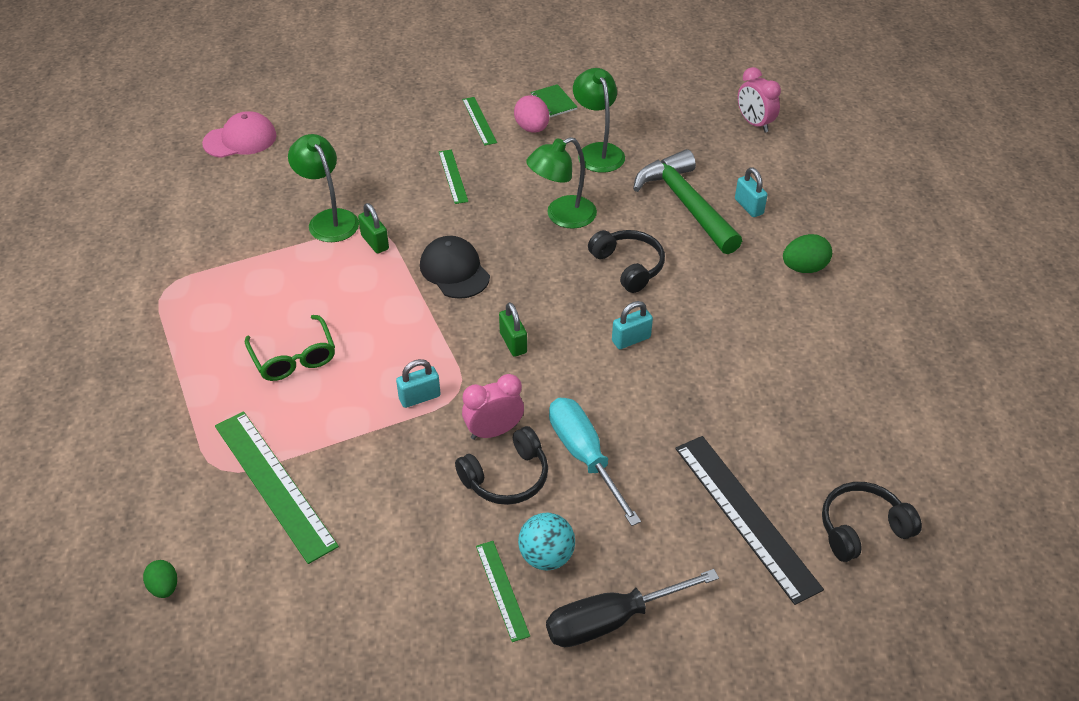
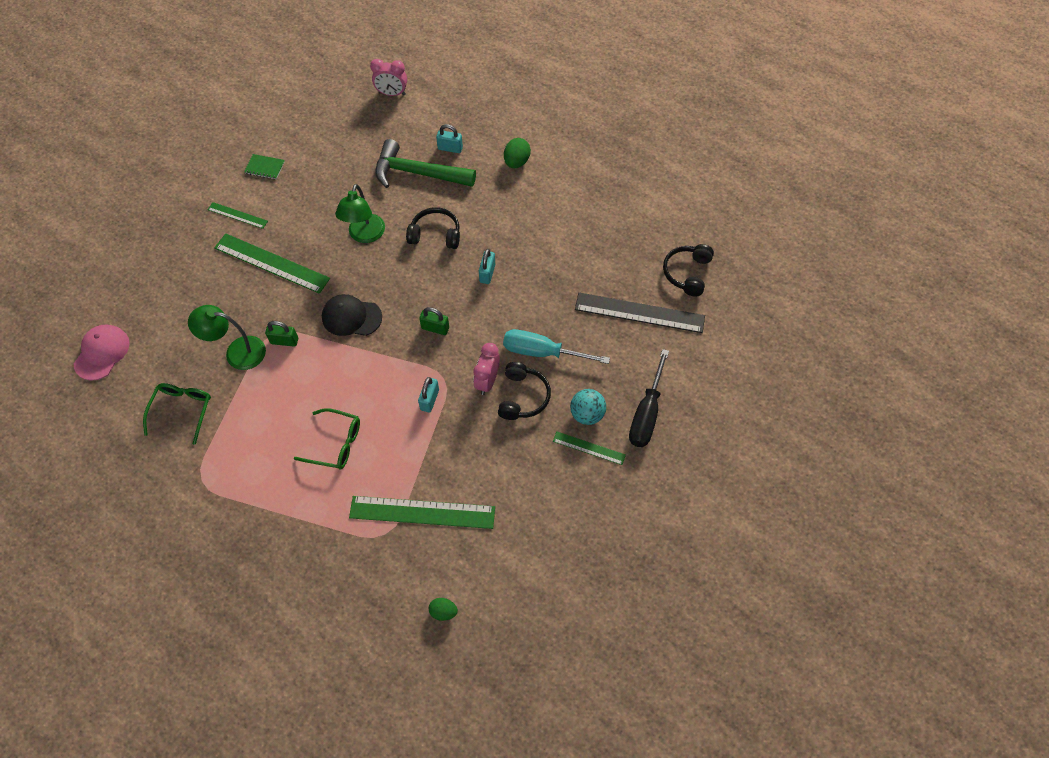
camera: 50 degrees left, 15 degrees up
(229, 226) = (182, 410): none -> green glasses
(453, 176) = (272, 263): green ruler -> green ruler, size x1.90
(532, 128) = (275, 195): pink egg -> none
(597, 151) = (332, 179): green lamp -> none

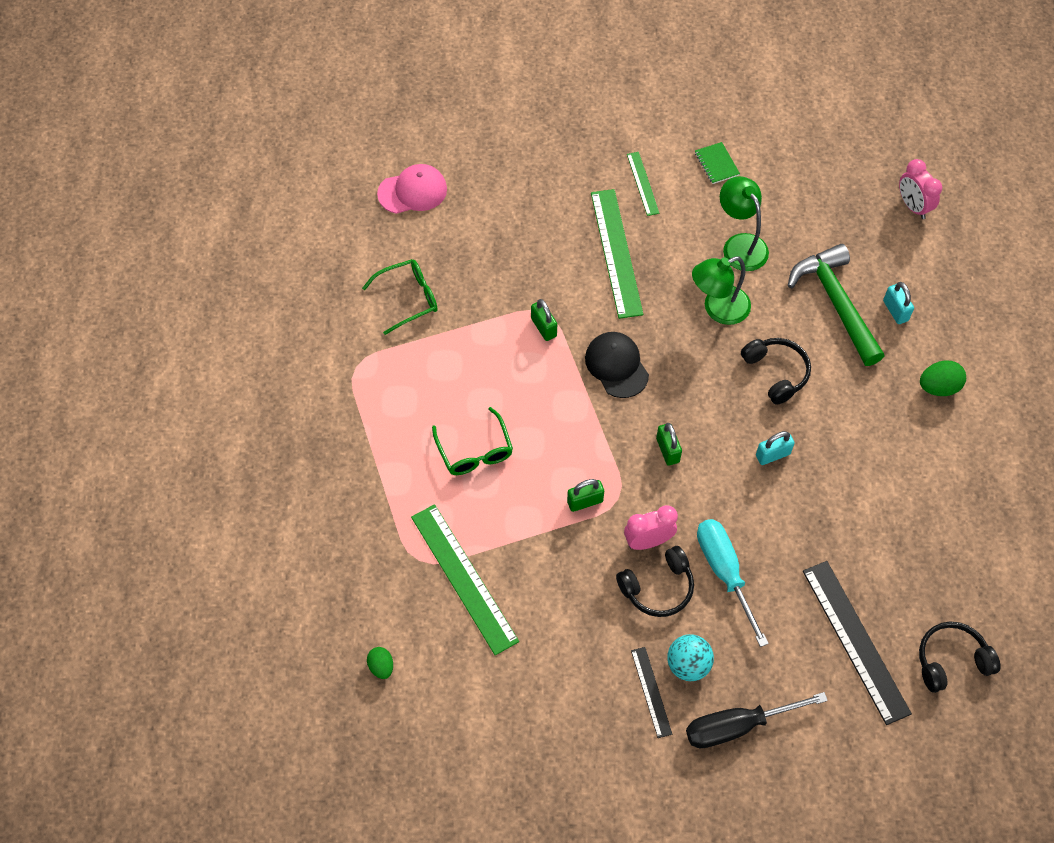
camera: 55 degrees right, 0 degrees up
(237, 352) = (500, 297): green lamp -> green lamp (740, 244)
(429, 400) = (585, 501): turquoise padlock -> green padlock
(589, 448) = (651, 692): green ruler -> black ruler

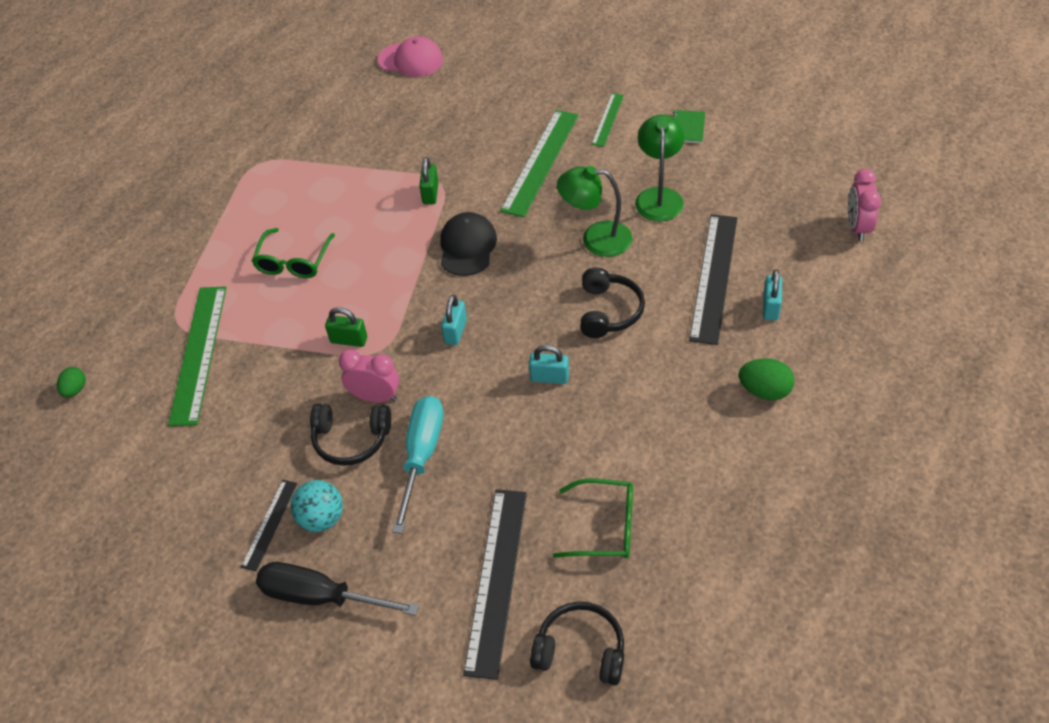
camera: 35 degrees right, 10 degrees down
(409, 298) = (341, 131): green glasses -> green glasses (606, 526)
(667, 450) = (455, 331): green padlock -> turquoise padlock
(836, 303) = (714, 277): green hammer -> black ruler

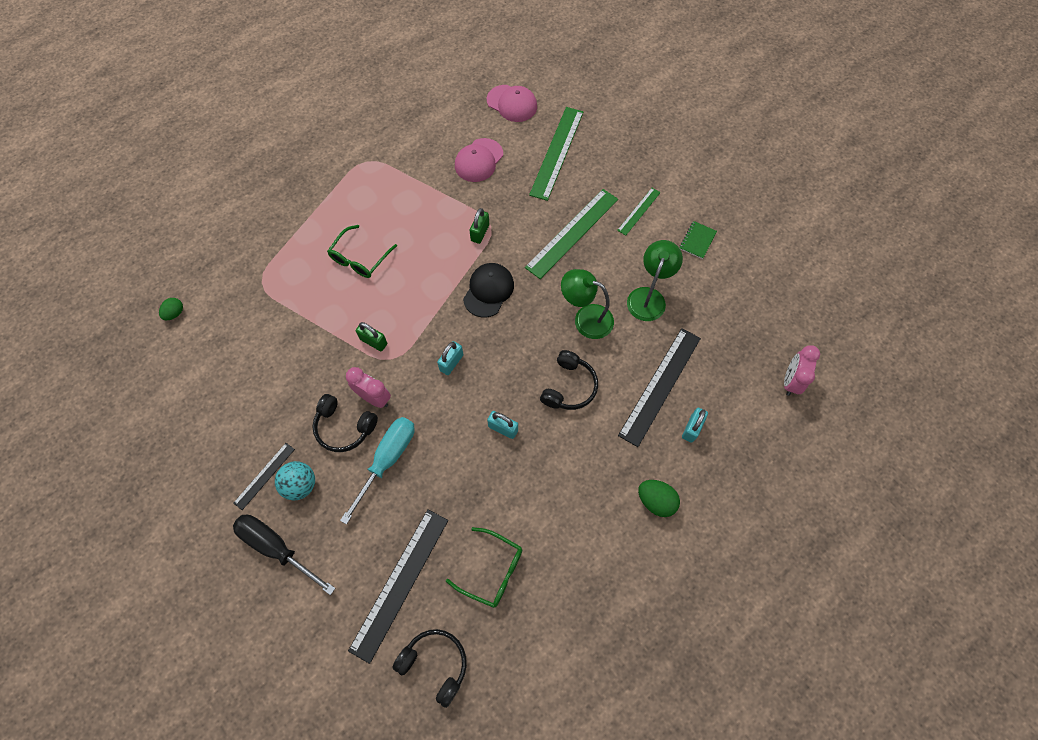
camera: 15 degrees right, 15 degrees up
(198, 353) = (266, 314): green ruler -> green ruler (556, 152)
(396, 124) = (479, 160): none -> pink cap

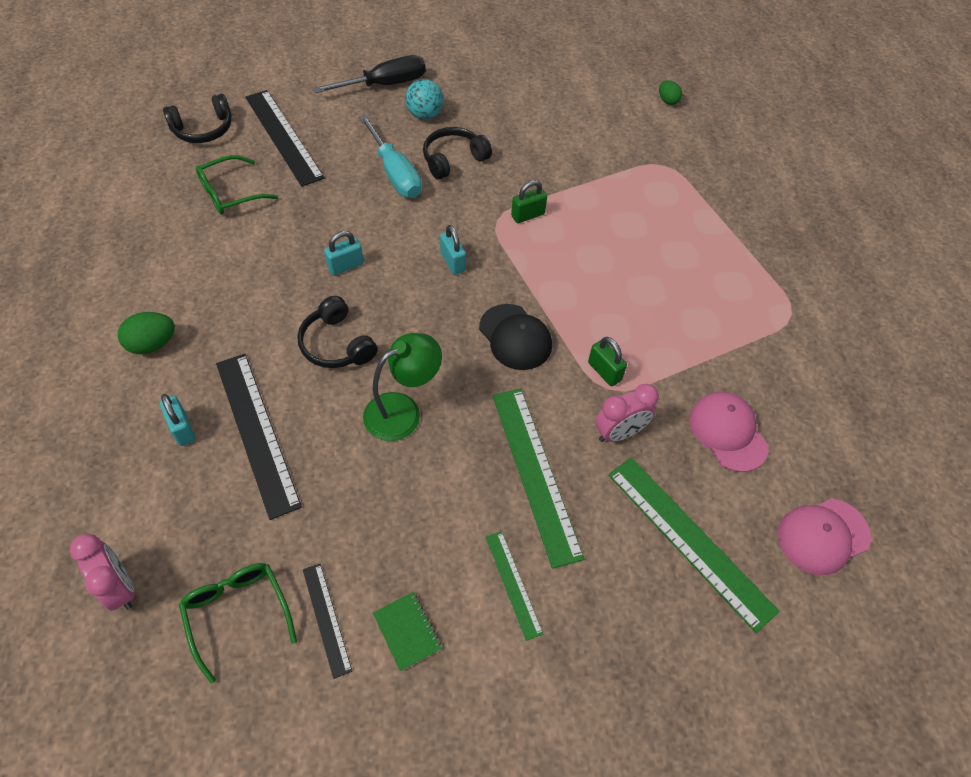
camera: 120 degrees right, 10 degrees down
(264, 476) = (453, 99): black ruler -> black ruler (326, 619)
(359, 259) = (642, 247): green glasses -> green glasses (237, 612)
(374, 398) = (465, 190): pink clock -> pink clock (619, 433)
(648, 297) = (374, 500): green lamp -> none

